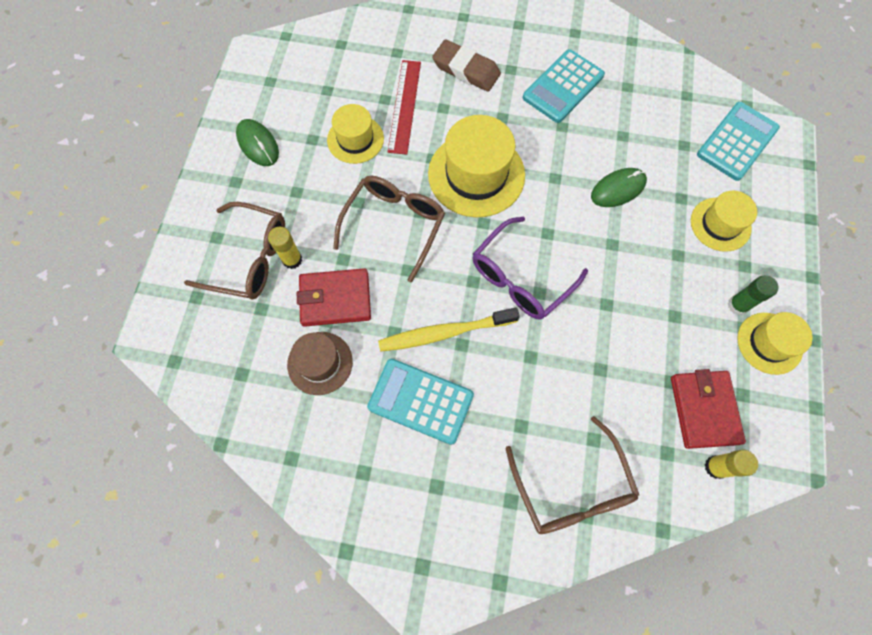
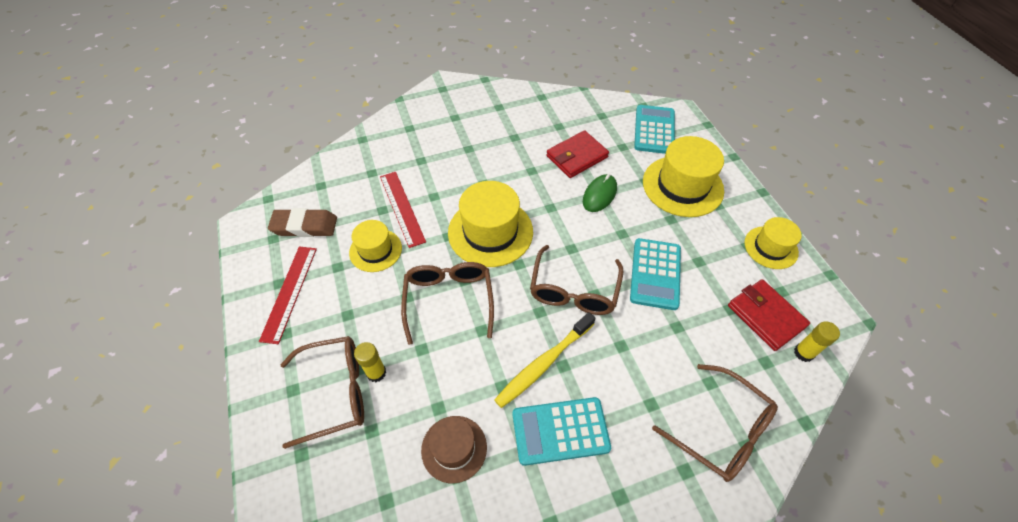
camera: 30 degrees left, 15 degrees down
(258, 144) = (289, 293): green mouse -> red ruler
(335, 299) = (435, 386): red wallet -> red wallet (576, 156)
(466, 70) = (435, 162): brown eraser -> brown eraser (305, 226)
(521, 277) = (574, 290): purple glasses -> brown glasses
(563, 87) = (514, 144): turquoise calculator -> turquoise calculator (655, 274)
(720, 224) = (682, 186): yellow hat -> yellow hat, size x1.67
(737, 305) = (733, 233): green glue stick -> none

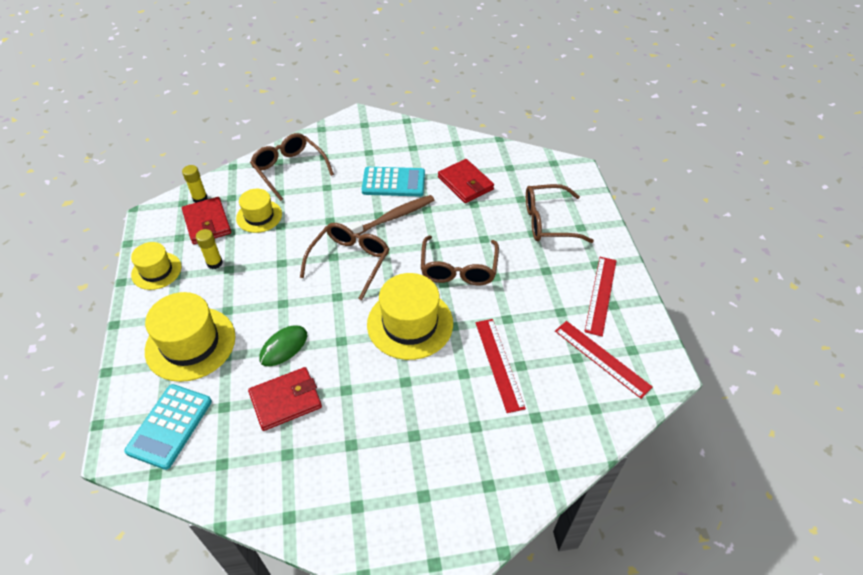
camera: 170 degrees left, 5 degrees down
(305, 226) = (601, 358): brown eraser -> red ruler
(375, 250) = (525, 322): yellow hat -> yellow hat (259, 216)
(376, 373) = (519, 229): yellow glue stick -> yellow glue stick (214, 263)
(454, 448) = (465, 183): brown hat -> red wallet
(543, 363) = (392, 217): yellow toothbrush -> brown toothbrush
(655, 274) = (273, 264): turquoise calculator -> none

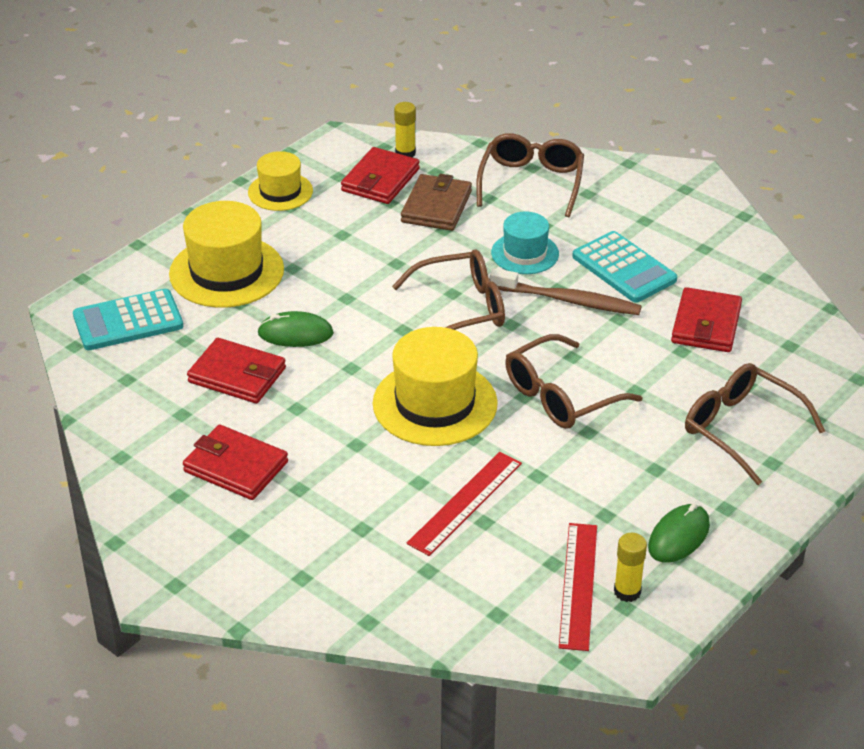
camera: 50 degrees right, 10 degrees down
(214, 263) = (337, 220): yellow glue stick -> yellow glue stick (627, 592)
(259, 216) = (436, 207): yellow hat -> brown wallet
(338, 209) = (525, 253): none -> turquoise hat
(363, 456) = (236, 466): none -> red wallet
(600, 295) = (678, 536): red ruler -> green mouse

